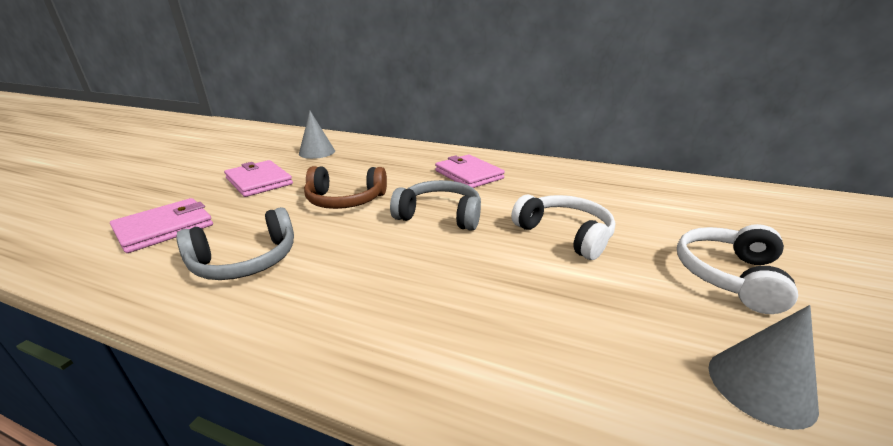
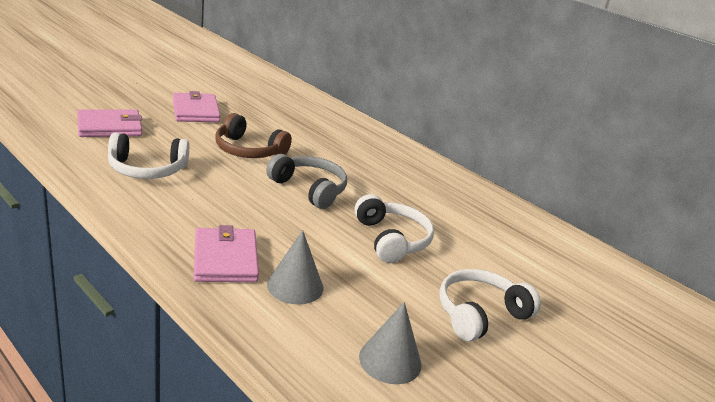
camera: 20 degrees right, 0 degrees up
(246, 260) = (147, 169): grey headphones -> white headphones
(317, 152) = (263, 98): grey cone -> grey cone (295, 286)
(468, 174) = (374, 165): pink wallet -> pink wallet (225, 259)

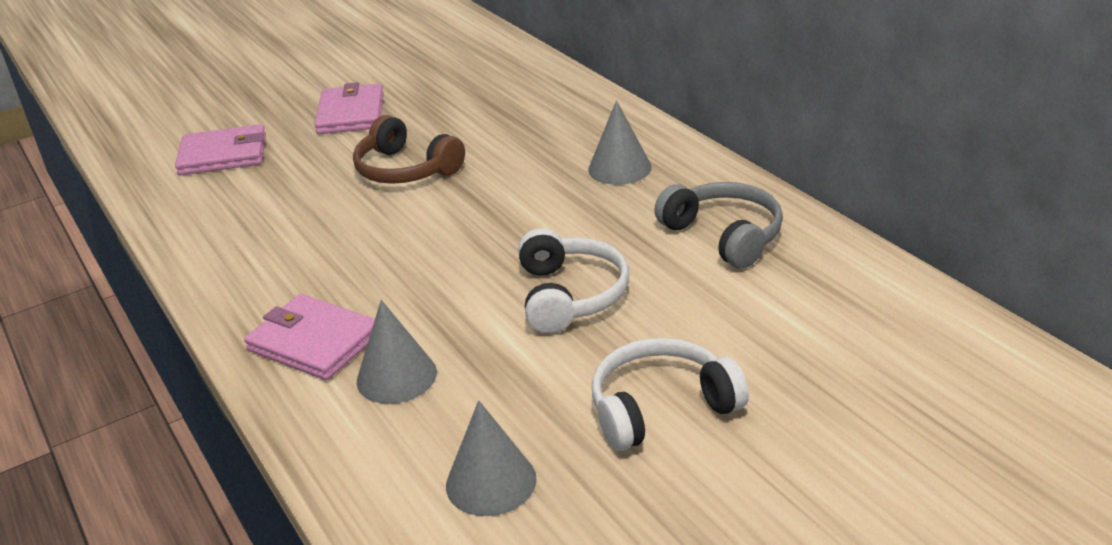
camera: 20 degrees right, 5 degrees up
(147, 169) = (253, 215): white headphones -> none
(225, 259) = (314, 342): pink wallet -> pink wallet turned 60 degrees counterclockwise
(309, 189) = (474, 224): grey headphones -> grey headphones (724, 236)
(389, 164) = (619, 168): none -> grey cone

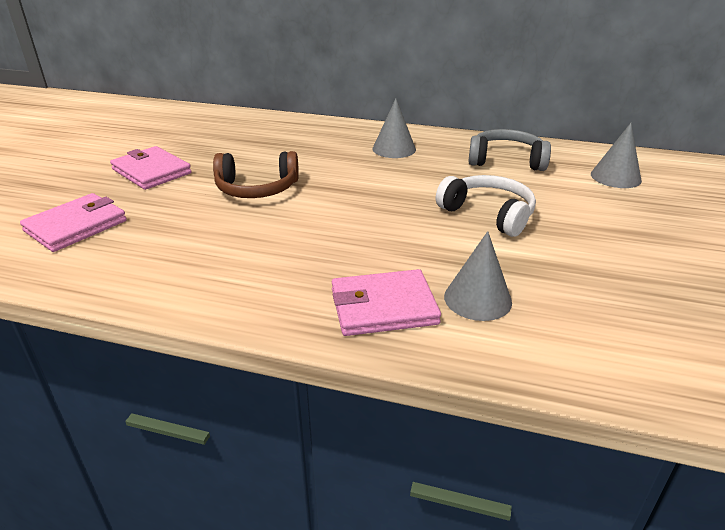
camera: 45 degrees left, 0 degrees up
(491, 482) = (641, 324): grey cone -> grey cone (615, 177)
(661, 408) = (636, 244): white headphones -> none

